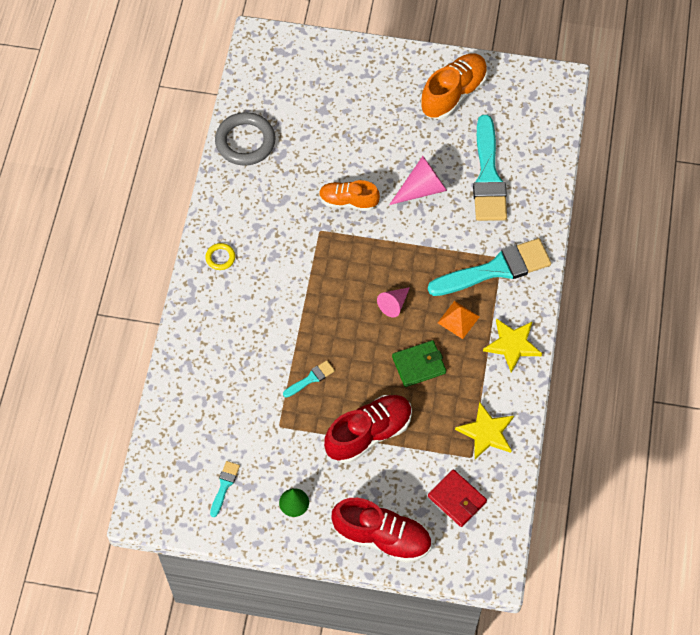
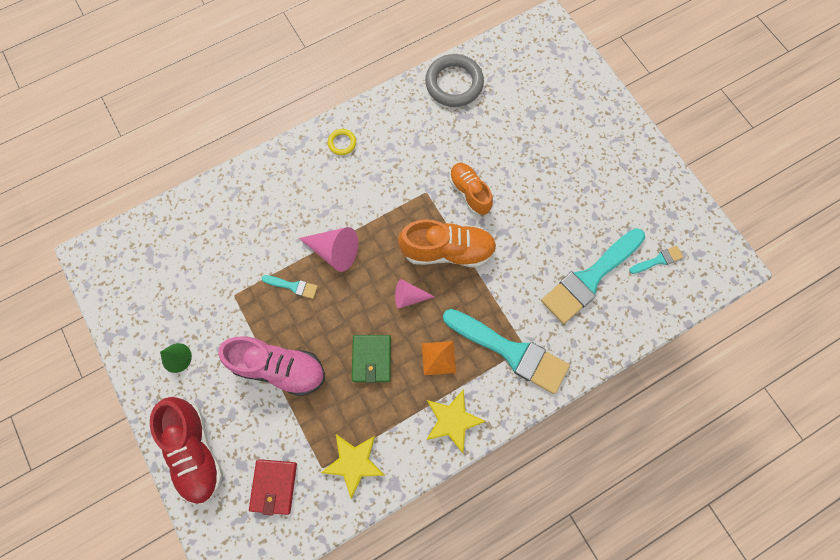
camera: 50 degrees right, 10 degrees up
(224, 486) = (153, 295): turquoise brush -> turquoise brush (658, 260)
(369, 433) = (279, 368): red shoe -> pink shoe
(419, 365) = (371, 359): green wallet -> green wallet turned 60 degrees clockwise
(422, 189) = (530, 237): pink cone -> pink cone (334, 251)
(453, 94) = (638, 193): orange shoe -> orange shoe (447, 250)

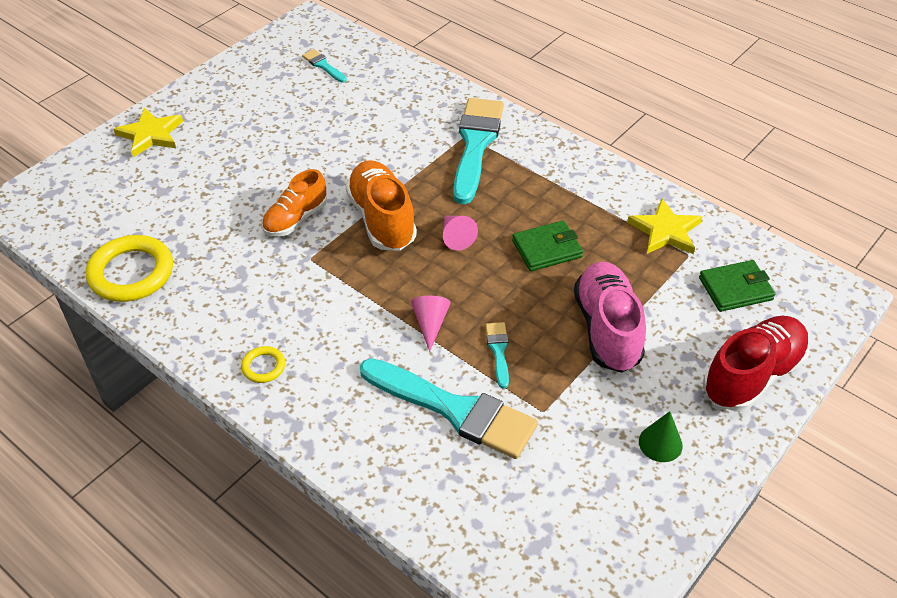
camera: 110 degrees left, 25 degrees down
(274, 486) = (735, 289): red wallet -> green wallet
(334, 251) = (430, 324): pink cone -> pink cone, size x0.64
(438, 358) = (514, 195): orange pyramid -> none
(452, 420) = (573, 169): yellow star -> yellow star (151, 135)
(454, 83) = (131, 273): grey ring -> yellow ring
(590, 278) = (365, 106): turquoise brush -> turquoise brush (455, 410)

